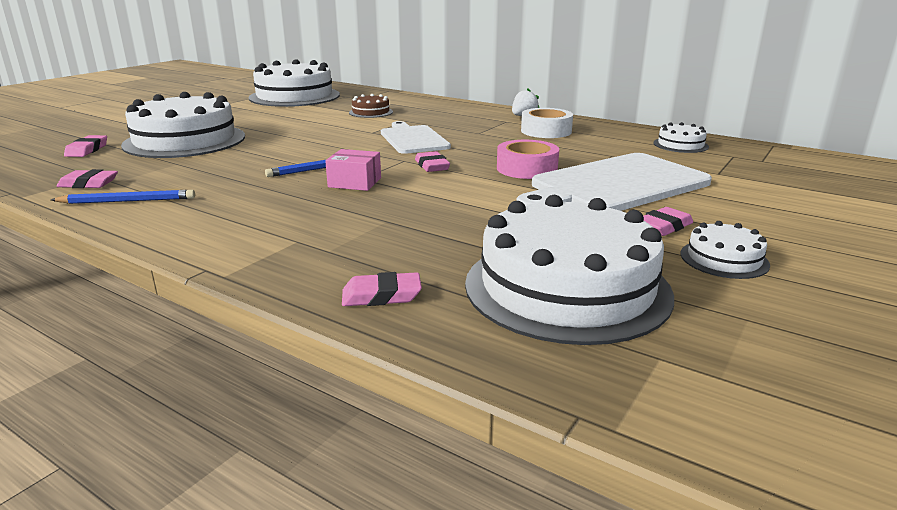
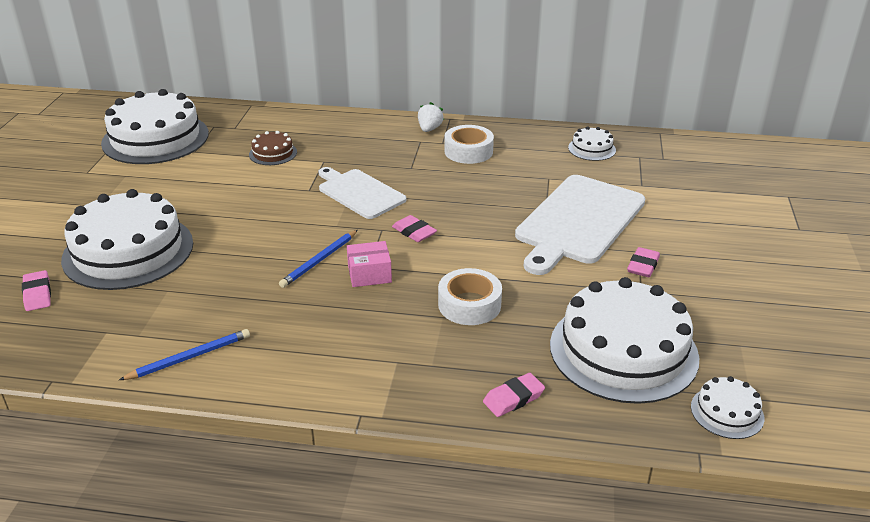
camera: 25 degrees left, 10 degrees up
(88, 184) = (116, 345): pink eraser -> none
(425, 218) = (469, 305): none -> white tape
(527, 169) = (495, 216): pink tape -> none
(724, 259) = (699, 291): white cake -> white cake (727, 412)

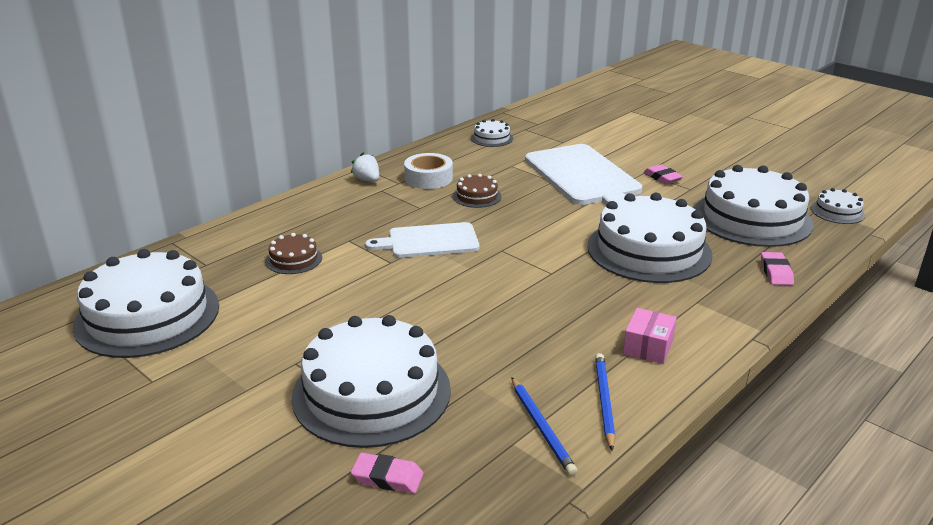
camera: 55 degrees left, 5 degrees down
(319, 261) = (517, 292): blue pencil -> blue pencil (542, 427)
(369, 274) = (563, 276): pink box -> pink box (648, 347)
(414, 232) = (523, 238): pink eraser -> none
(464, 184) = (477, 196): none -> brown cake
(469, 305) = (649, 250): white tape -> white cake

